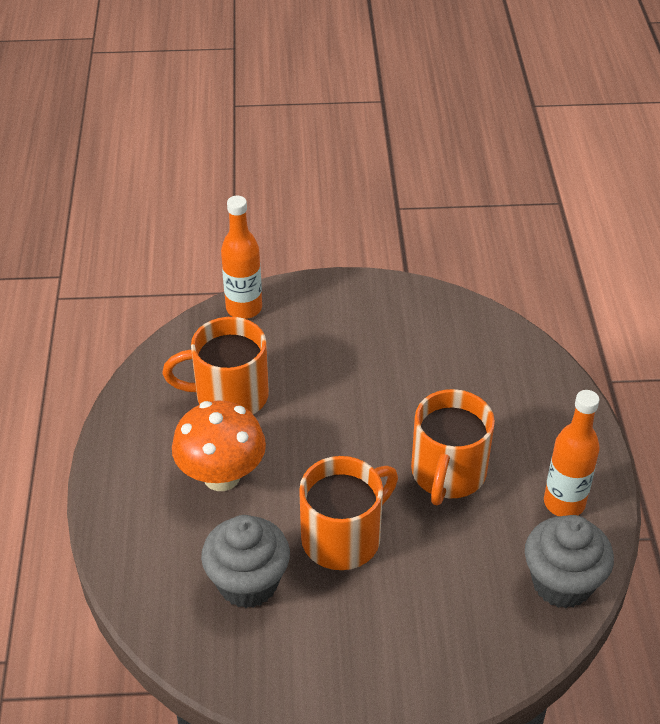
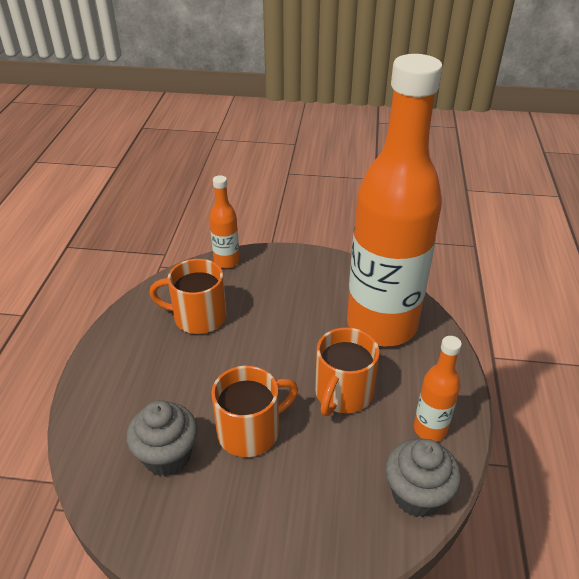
camera: 10 degrees right, 5 degrees down
(221, 476) = (174, 372): orange mushroom -> none
(478, 375) = (381, 325): none -> orange bottle

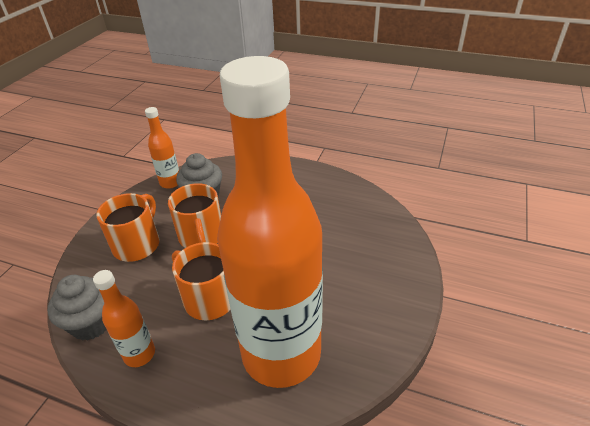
camera: 105 degrees right, 0 degrees up
(198, 317) = (330, 218): orange mug -> orange mug (137, 244)
(226, 261) = (406, 242): orange bottle -> orange bottle (170, 183)

